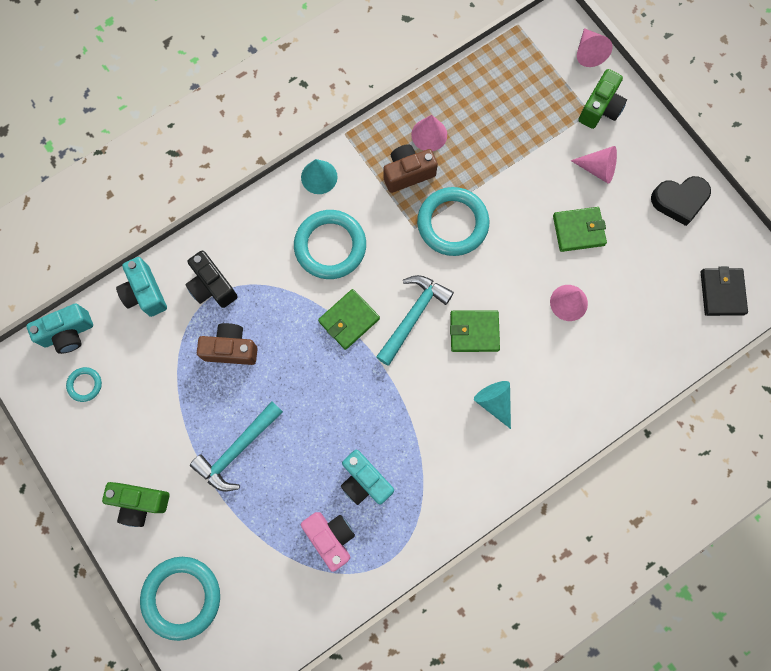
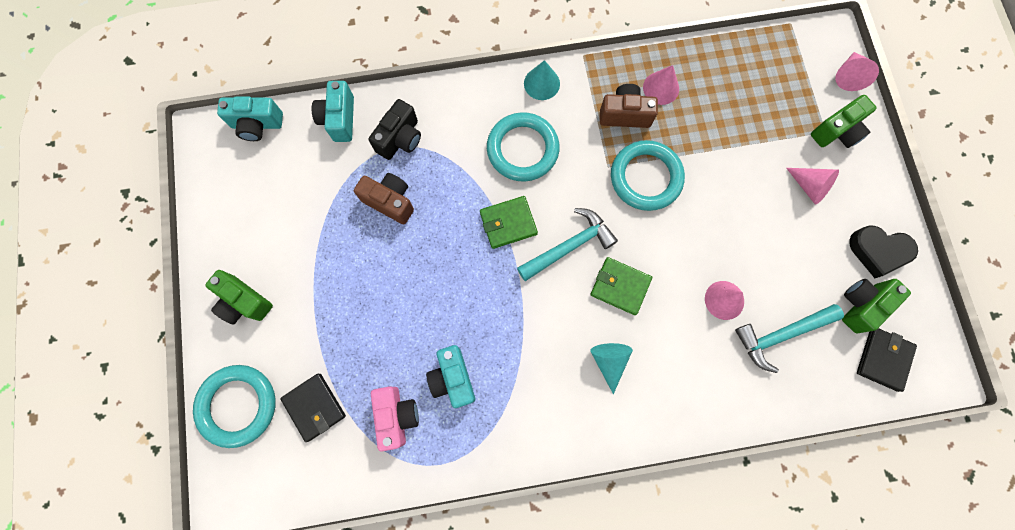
camera: 25 degrees right, 0 degrees up
(85, 385) = (249, 176): turquoise ring -> none
(212, 286) = (400, 139): black camera -> black camera turned 135 degrees counterclockwise
(237, 450) = (351, 295): turquoise hammer -> turquoise hammer (781, 335)
(253, 565) = (314, 407): none -> black wallet
(578, 230) = (764, 236): green wallet -> none
(684, 254) = (861, 305): none -> green camera

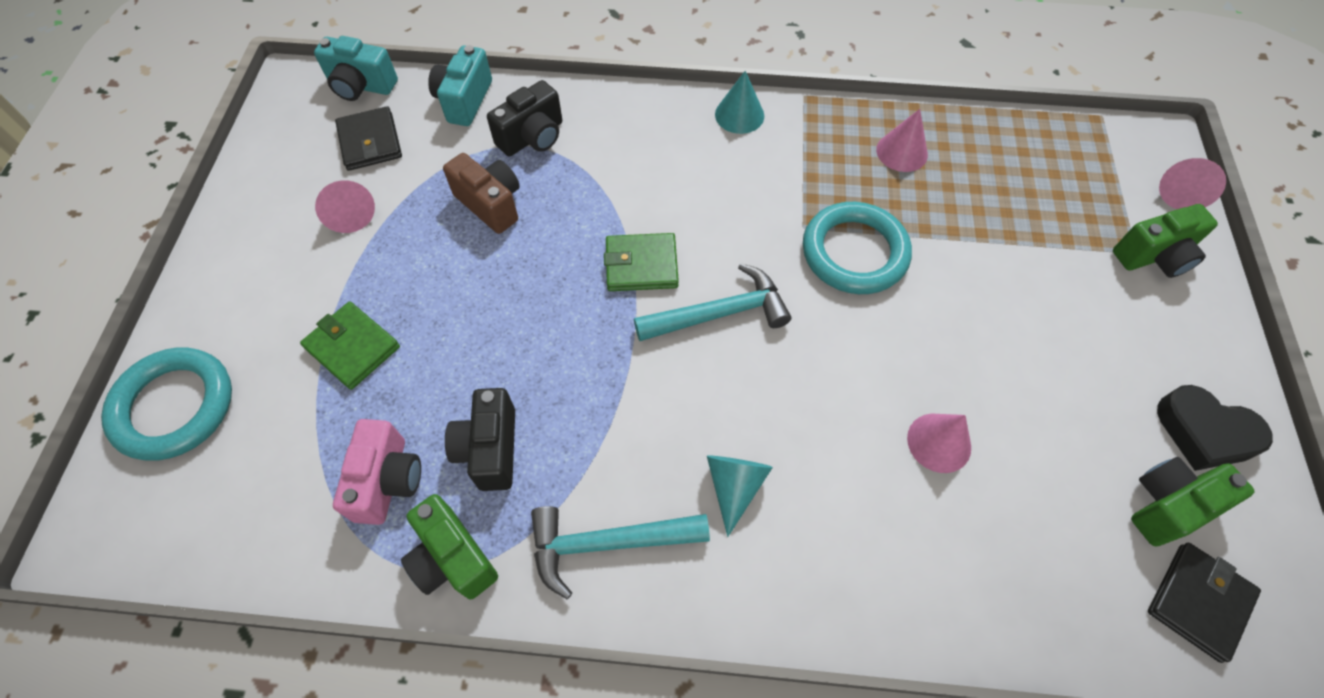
camera: 15 degrees right, 15 degrees down
(244, 302) = (248, 278): green camera -> green camera (453, 558)
(314, 407) = (277, 437): black wallet -> black wallet (370, 142)
(453, 378) = (490, 449): turquoise camera -> black camera
(522, 149) = (690, 182): turquoise ring -> none
(620, 286) = (780, 384): green wallet -> green wallet (352, 347)
(624, 114) = (843, 172): brown camera -> none
(781, 335) = (1023, 517): turquoise hammer -> turquoise hammer (607, 543)
(809, 187) = (1101, 318): pink cone -> pink cone (350, 213)

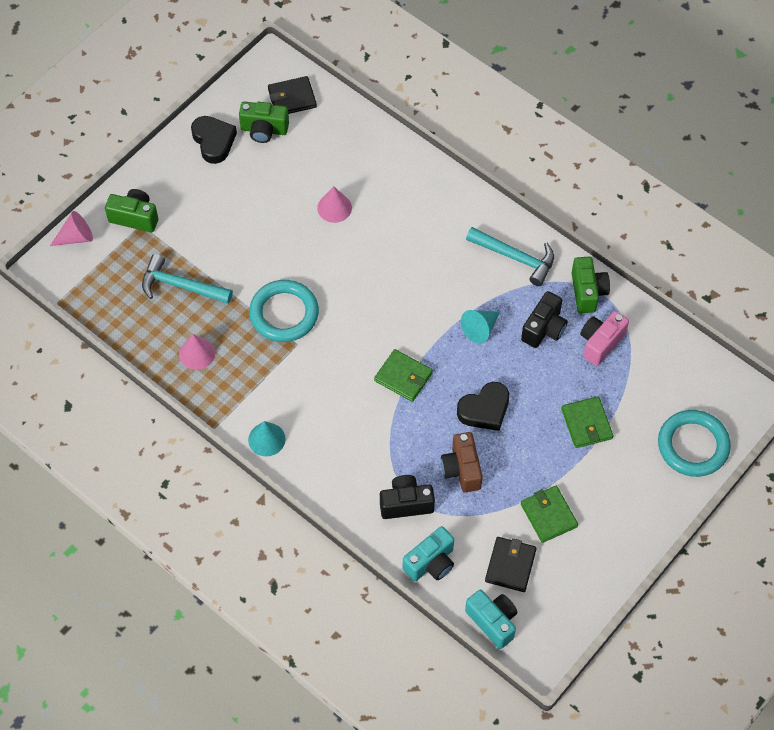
camera: 145 degrees left, 0 degrees up
(350, 213) = (549, 515): pink cone -> green wallet
(506, 286) = (484, 410): none -> black heart
(719, 313) = (383, 325): turquoise hammer -> turquoise hammer (181, 286)
(734, 486) = (442, 246): turquoise cone -> turquoise cone (480, 329)

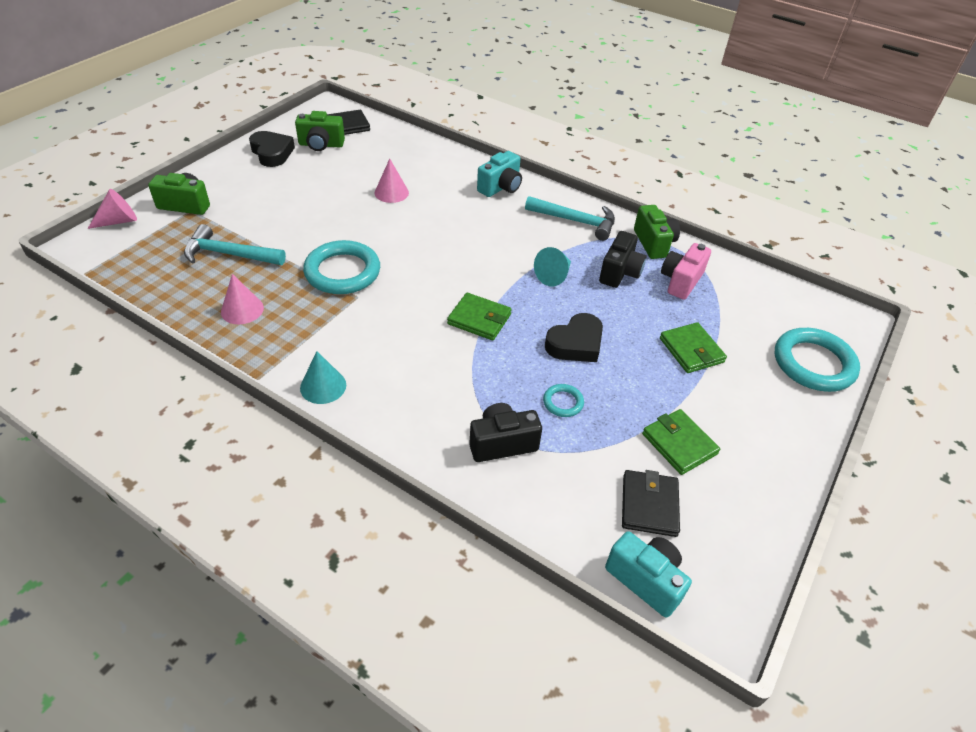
camera: 10 degrees left, 15 degrees down
(431, 563) = (546, 510): turquoise camera -> turquoise camera (500, 187)
(462, 469) = (563, 402): brown camera -> turquoise ring

